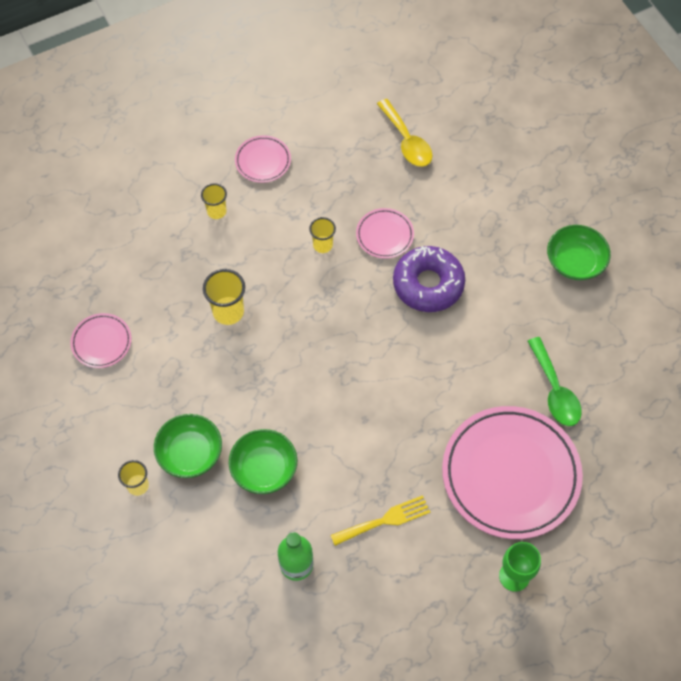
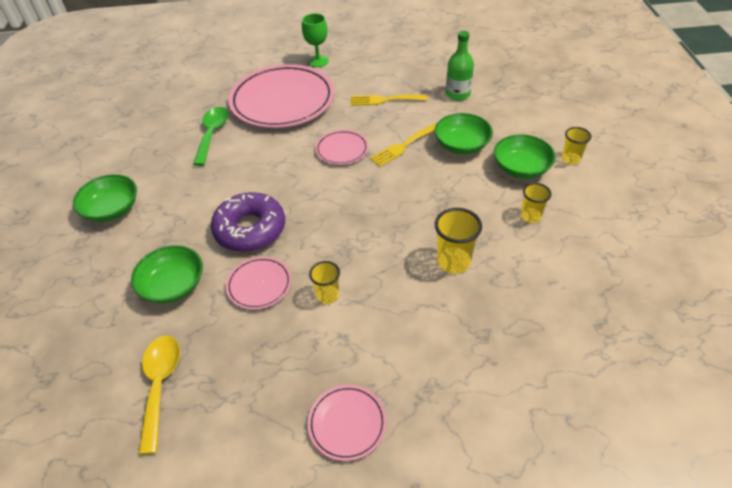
camera: 155 degrees left, 15 degrees down
(101, 342) = (595, 272): pink plate -> pink plate (342, 150)
(216, 211) = (431, 374): yellow cup -> yellow cup (530, 216)
(329, 444) = (403, 146): none -> yellow fork
(456, 211) = (173, 285): none -> green bowl

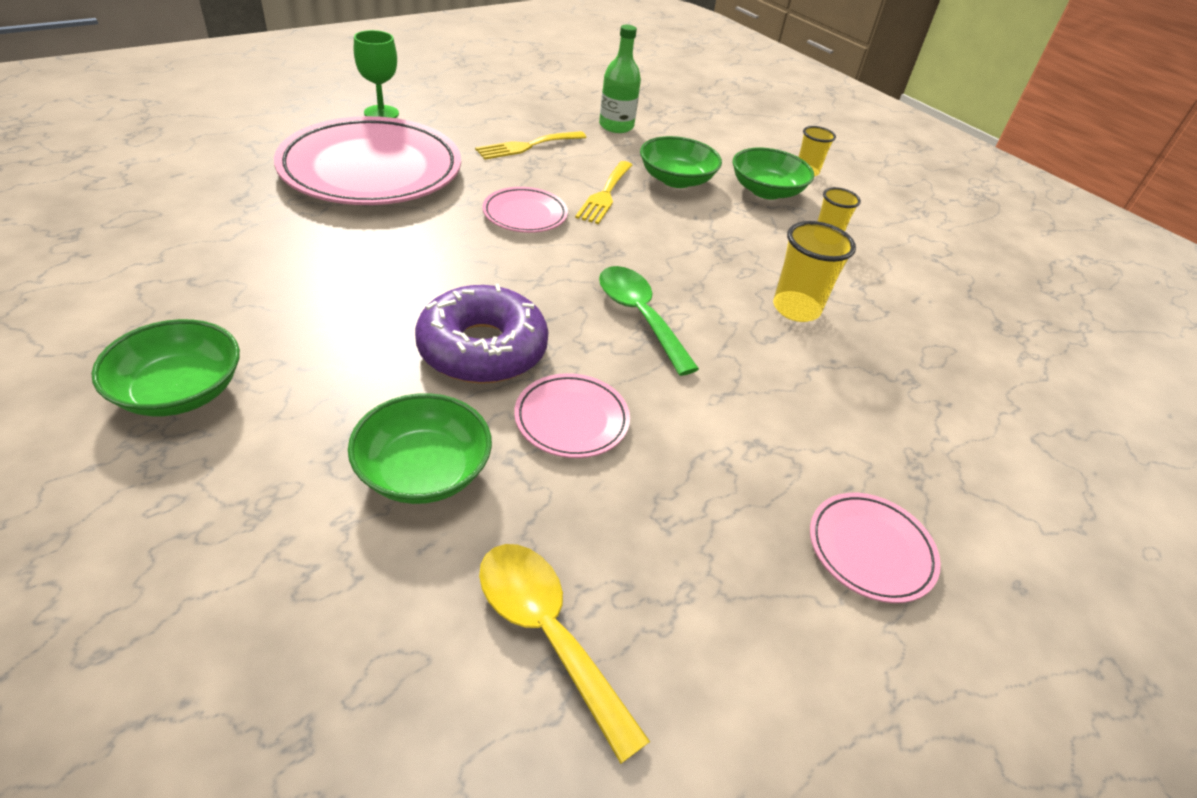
camera: 40 degrees left, 5 degrees down
(212, 134) = (286, 234): green spoon -> green spoon (639, 316)
(328, 295) = (684, 399): yellow cup -> none

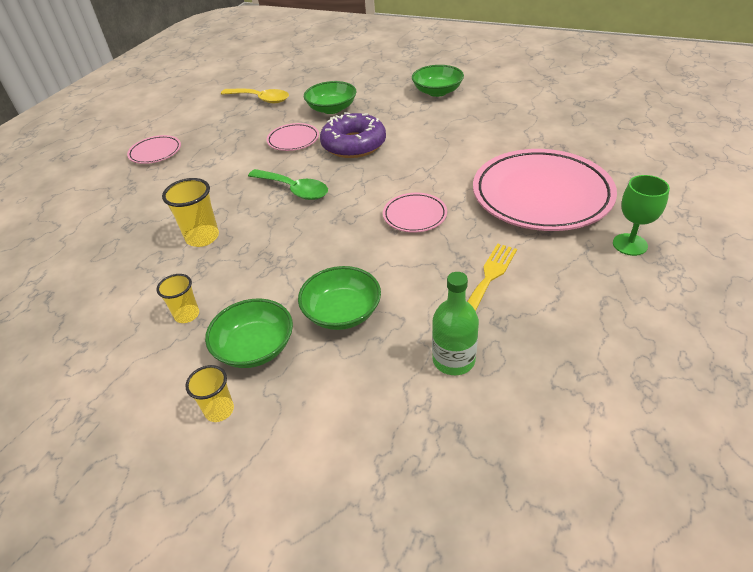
camera: 160 degrees right, 0 degrees up
(605, 195) = (382, 261): yellow fork -> none

